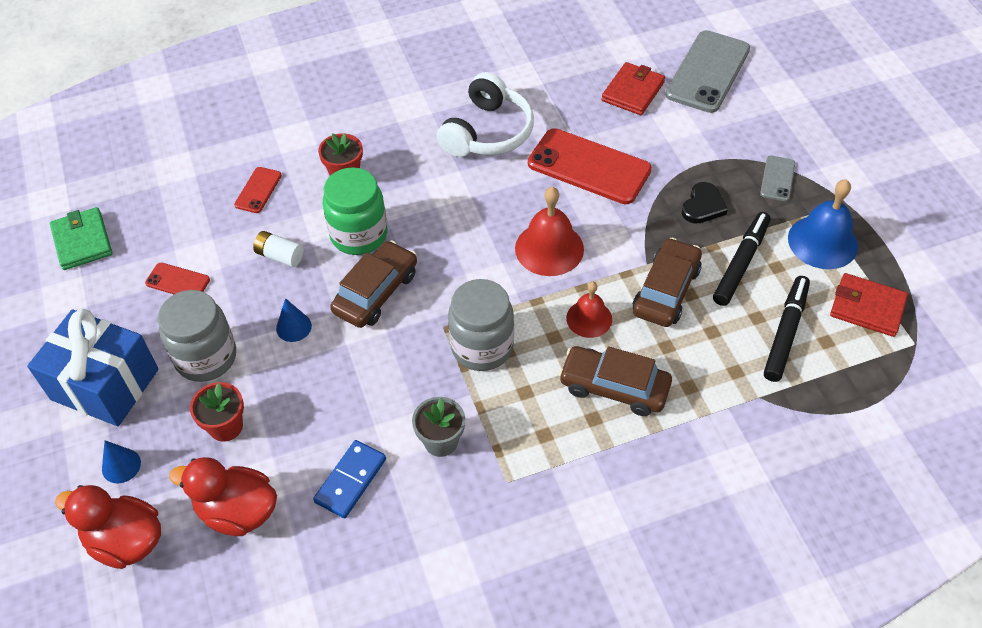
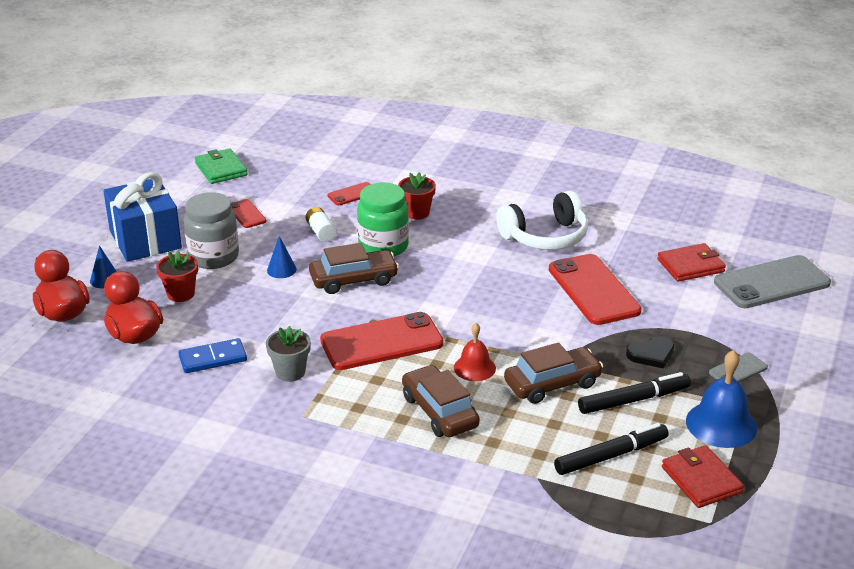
camera: 40 degrees right, 20 degrees down
(82, 241) = (221, 169): green wallet -> green wallet turned 45 degrees counterclockwise
(482, 347) = (381, 342): grey jar -> red phone
(549, 248) = (500, 318): red bell -> none

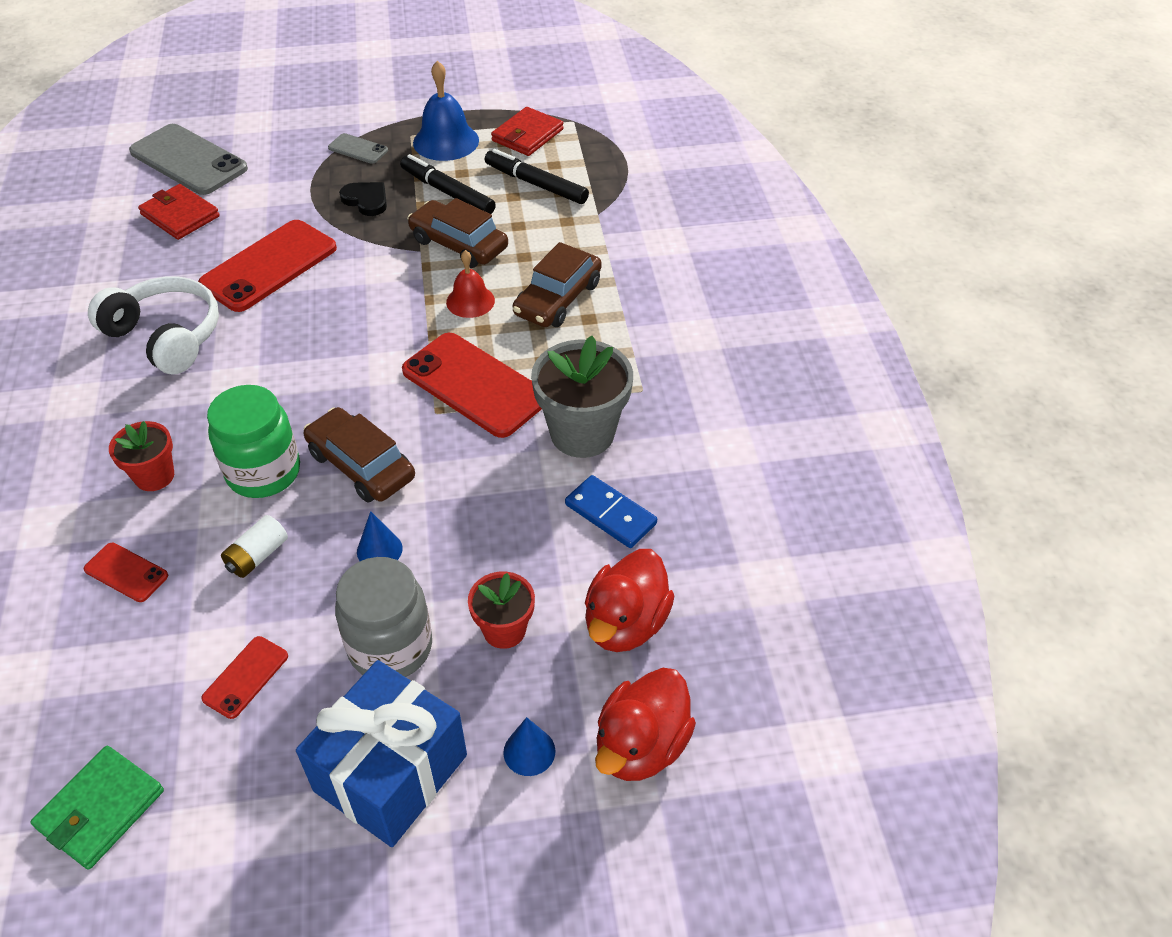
camera: 120 degrees left, 15 degrees up
(290, 372) = (582, 433): grey flower pot -> grey flower pot, size x1.72

